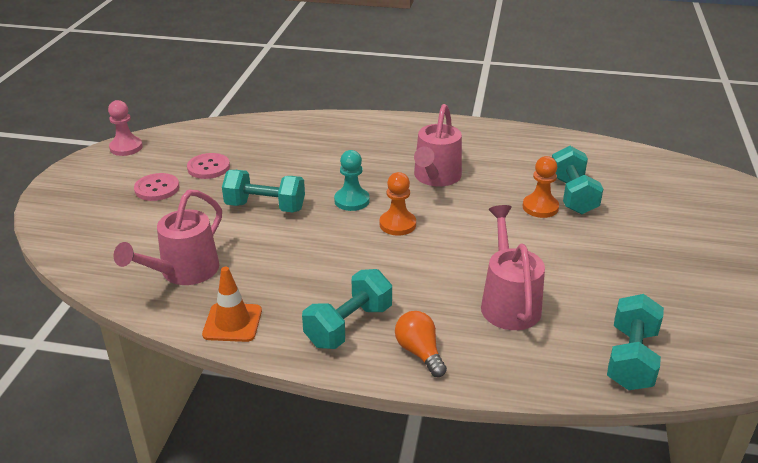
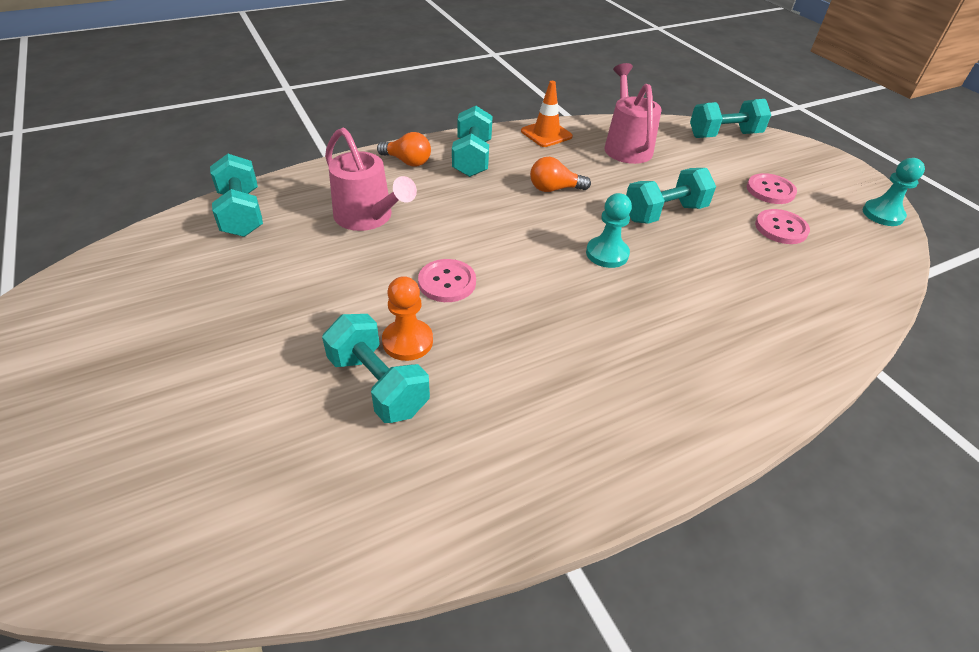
camera: 140 degrees right, 10 degrees up
(78, 243) = (724, 135): none -> turquoise dumbbell
(126, 147) = (882, 214): pink pawn -> turquoise pawn
(317, 260) = (554, 189): none -> orange light bulb
(397, 224) = (533, 248): orange pawn -> none
(435, 178) = (566, 327): pink watering can -> none
(485, 228) = (447, 282): none -> pink button

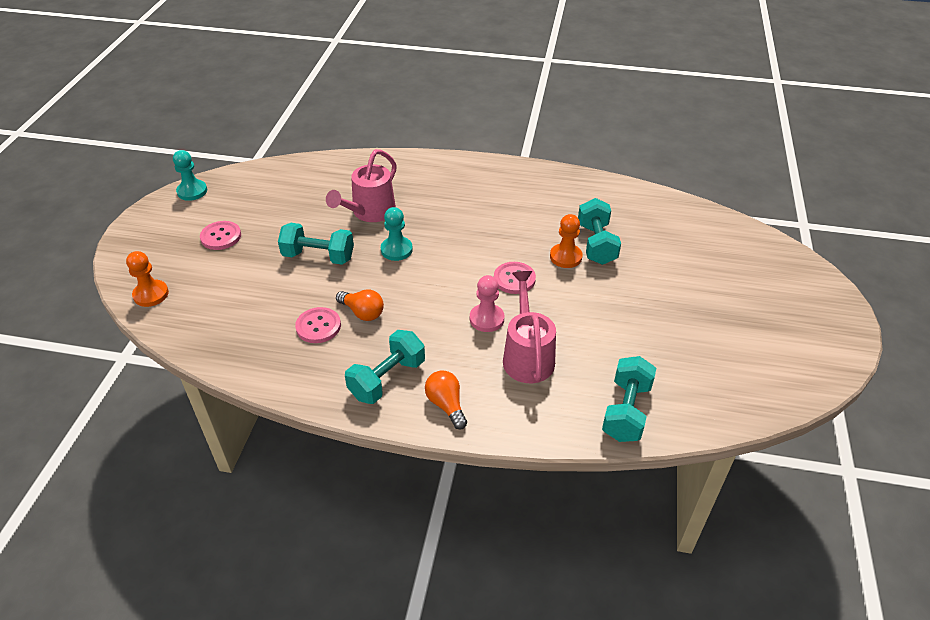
camera: 140 degrees left, 0 degrees up
(437, 231) = (486, 319): none -> pink pawn
(546, 134) = (287, 376): orange traffic cone -> none
(626, 146) = (244, 325): pink watering can -> pink watering can (369, 213)
(724, 135) = (151, 294): turquoise dumbbell -> orange pawn
(781, 228) = (268, 213): pink button -> pink button (318, 326)

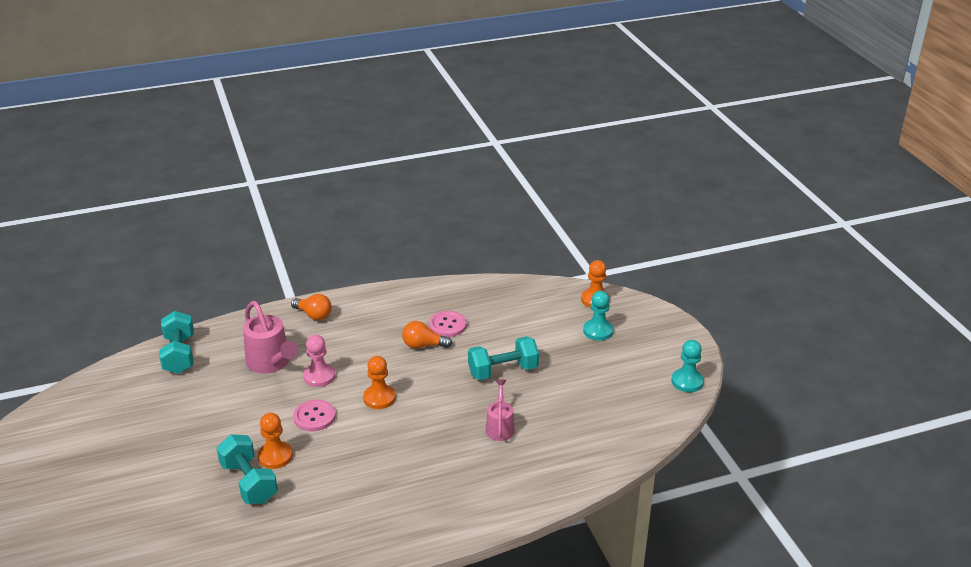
camera: 150 degrees right, 10 degrees down
(221, 236) = (604, 355): pink button -> none
(369, 213) = (500, 426): pink watering can -> pink watering can, size x0.61
(387, 379) = (367, 314): turquoise dumbbell -> none
(396, 250) = (441, 402): turquoise pawn -> turquoise pawn (598, 331)
(445, 274) = (379, 398): none -> orange pawn

